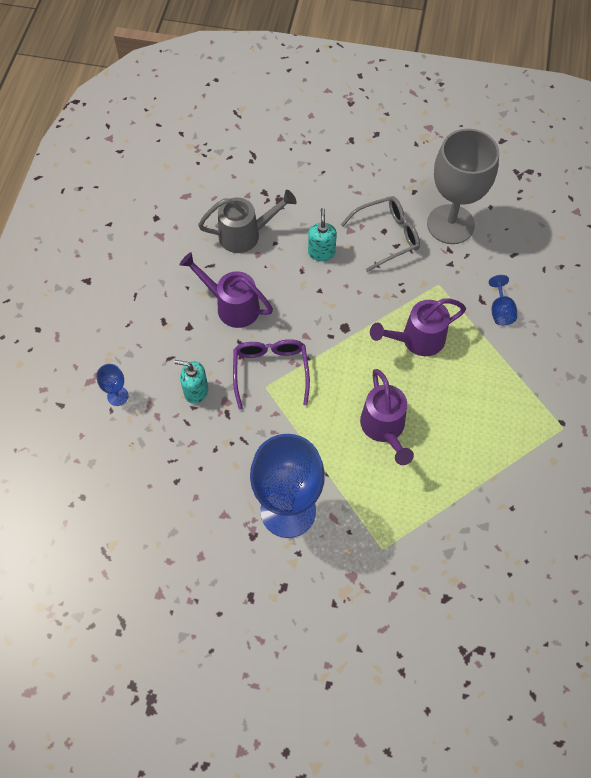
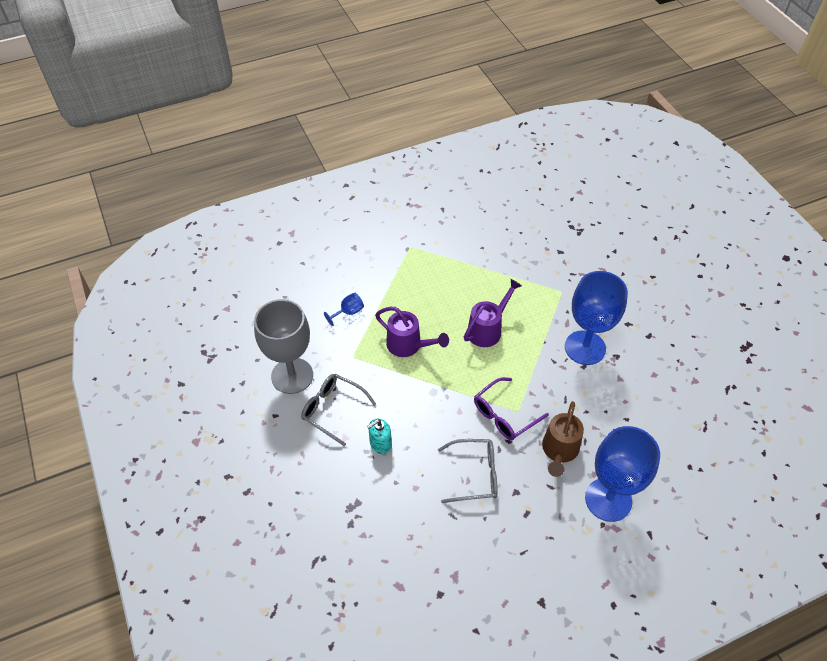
camera: 125 degrees left, 10 degrees down
(117, 396) = (608, 499): blue goblet -> blue goblet, size x2.46
(196, 391) = (559, 451): turquoise soap dispenser -> brown watering can
(232, 306) = (475, 474): purple watering can -> grey glasses
(246, 235) = (404, 509): grey watering can -> none

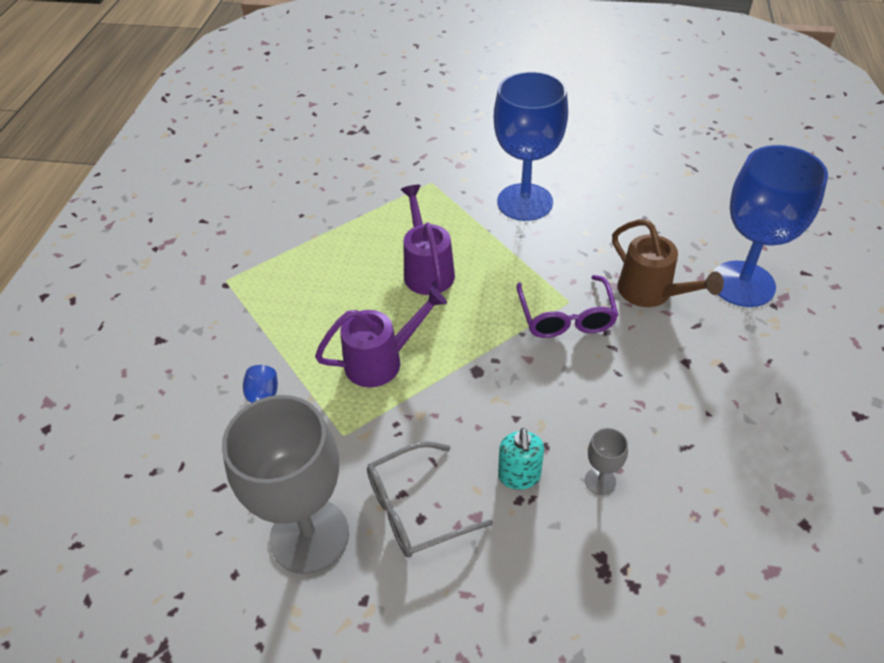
camera: 55 degrees left, 5 degrees down
(402, 483) = (600, 481): none -> grey goblet
(475, 474) = (636, 391): grey glasses -> none

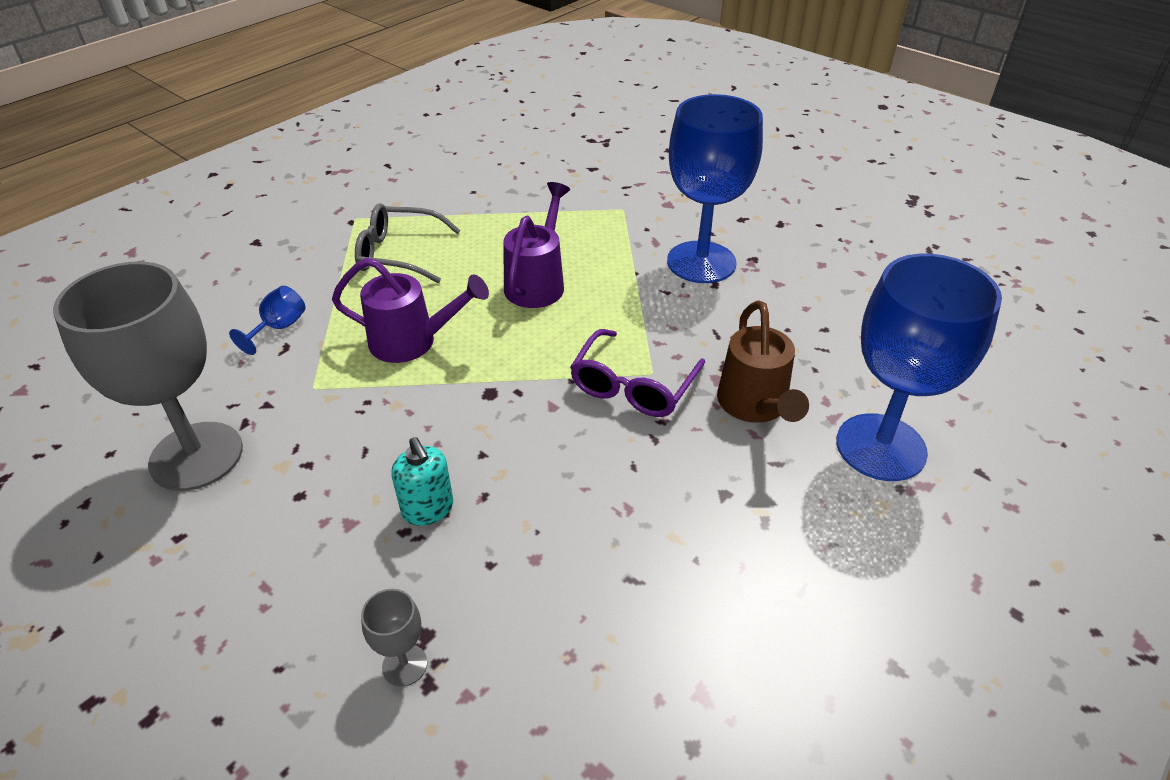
camera: 30 degrees right, 5 degrees down
(416, 508) = (305, 484): grey glasses -> grey glasses (399, 254)
(519, 476) = (428, 509): turquoise soap dispenser -> turquoise soap dispenser turned 60 degrees counterclockwise
(600, 481) = (503, 560): grey goblet -> grey goblet (404, 665)

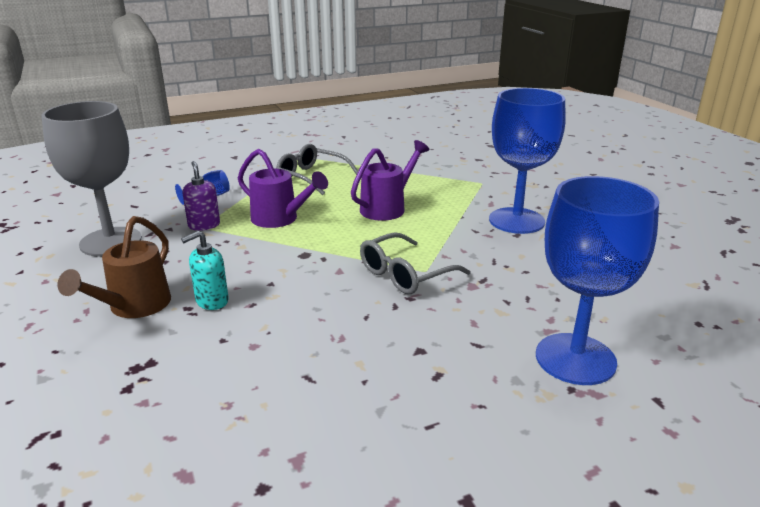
camera: 25 degrees right, 15 degrees down
(313, 383) = (204, 225): none -> purple soap dispenser
(404, 665) = (123, 373): grey goblet -> none
(428, 509) = (211, 301): turquoise soap dispenser -> turquoise soap dispenser turned 60 degrees clockwise
(633, 386) = (405, 274): purple glasses -> grey glasses
(755, 406) = (488, 308): brown watering can -> brown watering can (134, 307)

